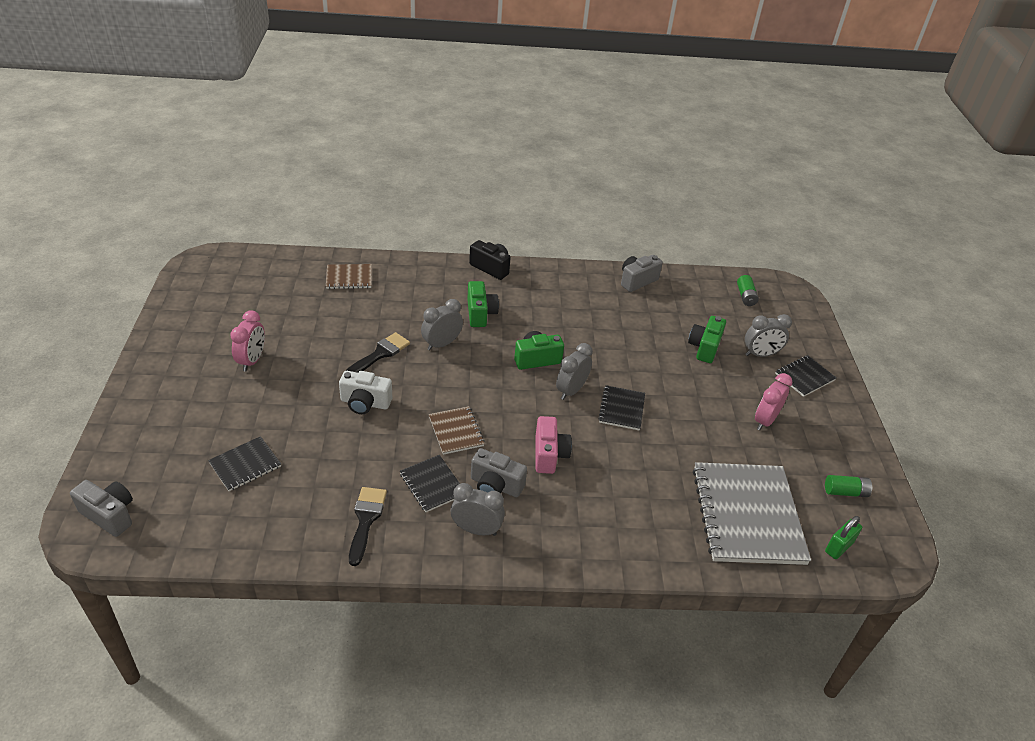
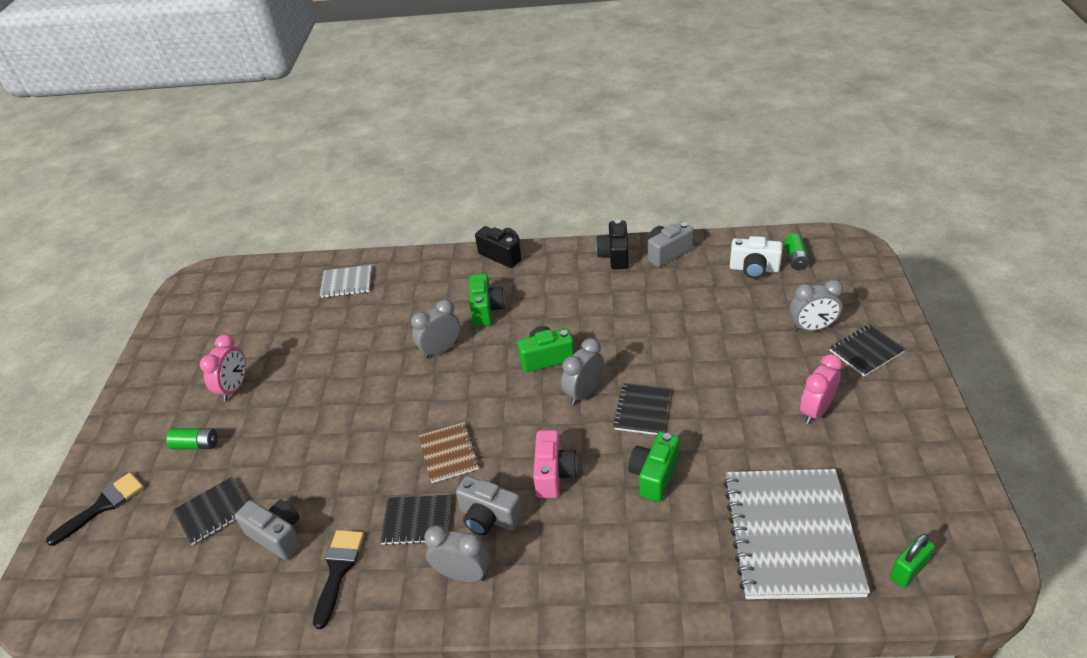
camera: 10 degrees right, 0 degrees up
(109, 515) = (63, 582): grey camera -> grey camera (277, 536)
(349, 278) = (346, 283): brown notebook -> grey notebook
(365, 403) = (350, 427): white camera -> white camera (754, 269)
(380, 354) = (372, 367): black brush -> black brush (103, 506)
(432, 484) = (417, 521): black notebook -> black notebook turned 60 degrees counterclockwise
(591, 278) = (614, 255): none -> black camera
(704, 348) = (744, 326): green camera -> green camera (654, 475)
(845, 492) = (917, 496): green battery -> green battery (196, 445)

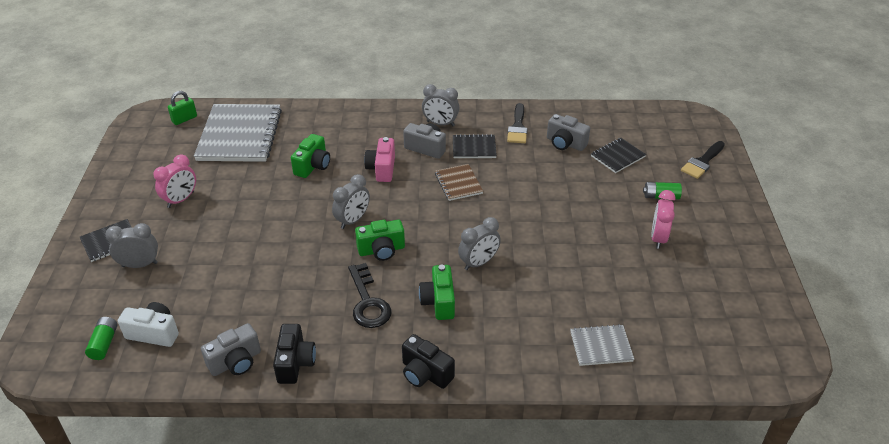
camera: 175 degrees right, 0 degrees up
(556, 305) = (368, 302): none -> black key
(642, 410) = (309, 205): black notebook -> none

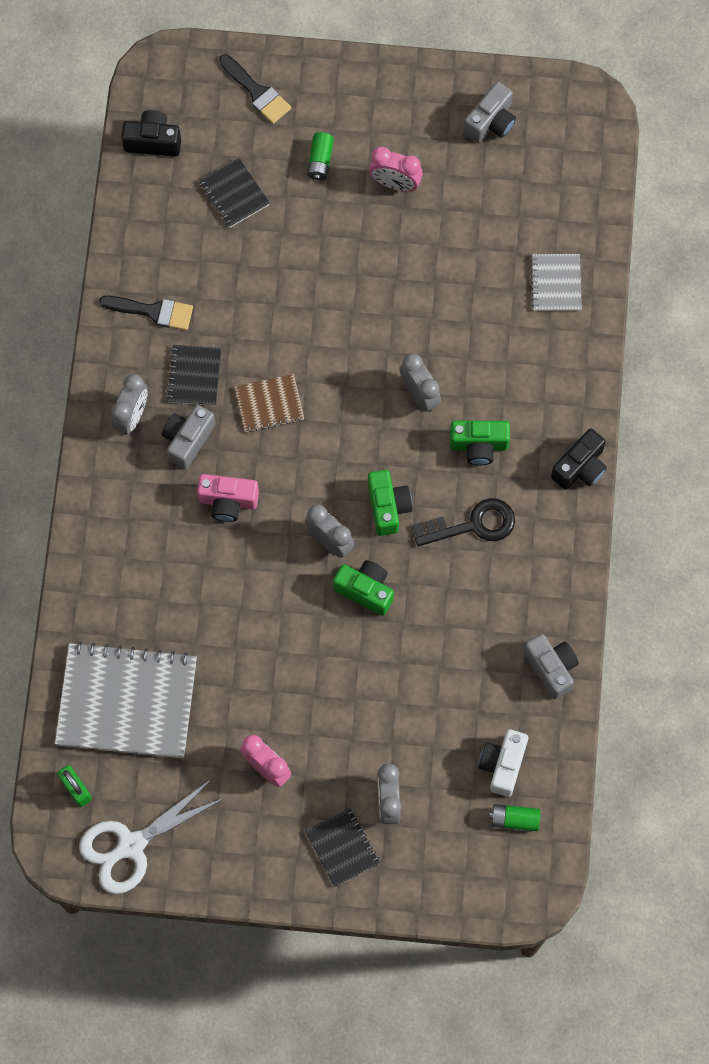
camera: 85 degrees left, 30 degrees up
(140, 143) = (130, 846): none -> white scissors
(295, 363) = (557, 603): black camera -> black camera (153, 141)
(313, 166) = (211, 594): green camera -> green camera (365, 590)
(565, 143) = (198, 255): grey camera -> grey camera (491, 122)

